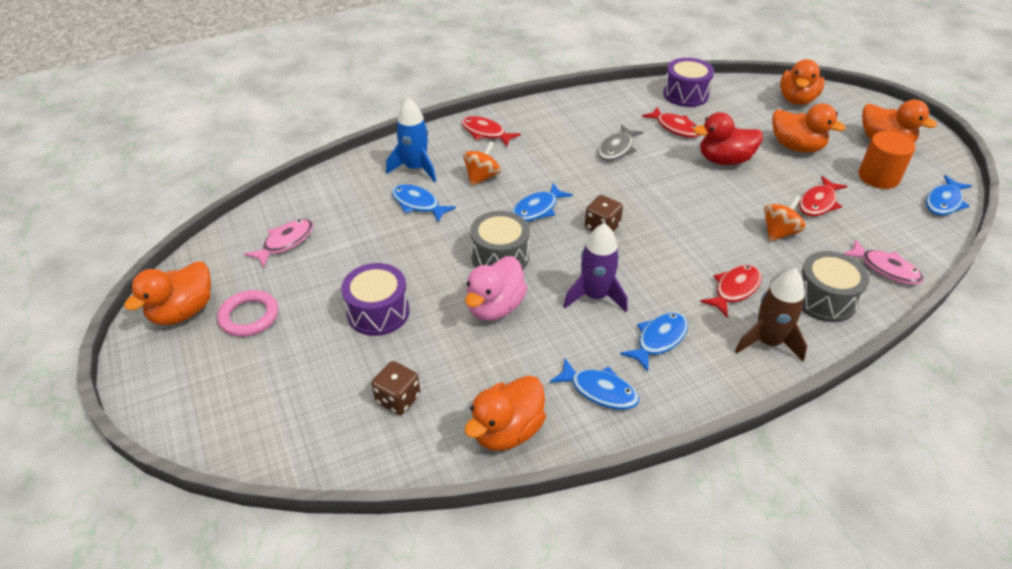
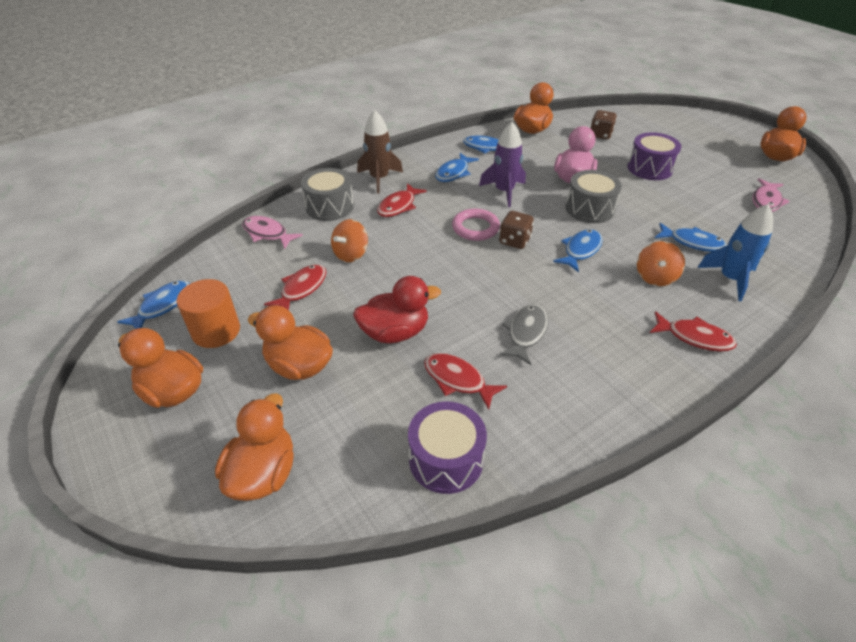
camera: 170 degrees right, 0 degrees up
(249, 316) = (730, 158): pink ring -> pink ring (475, 228)

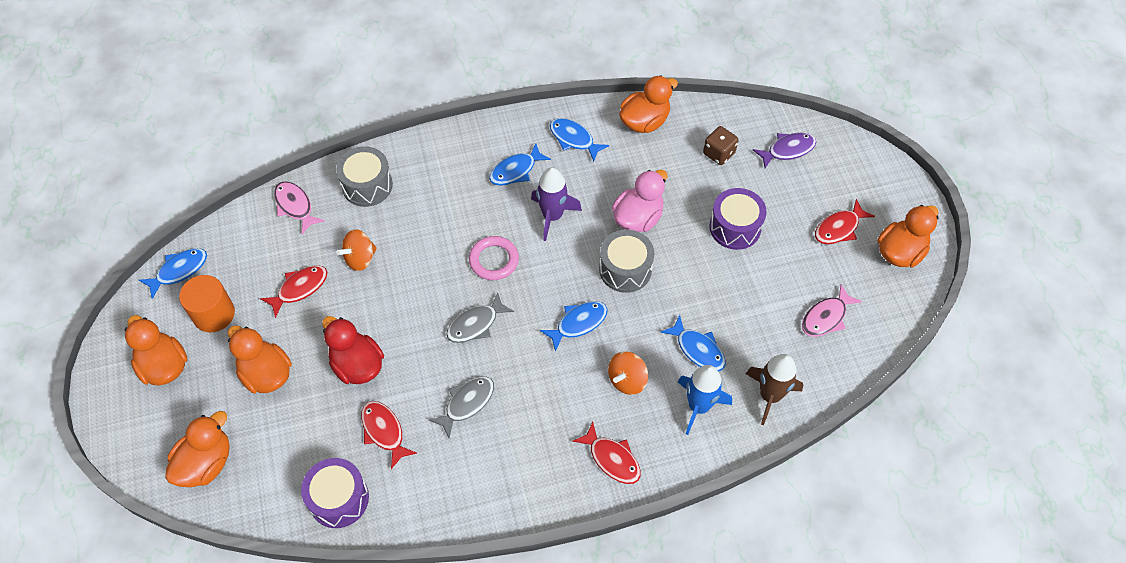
camera: 20 degrees right, 15 degrees up
(379, 179) = (434, 157): brown rocket -> brown rocket (770, 395)
(395, 332) = (357, 365): red duck -> red duck turned 135 degrees counterclockwise
(398, 206) = (434, 205): red fish -> red fish (839, 228)
(491, 273) = (475, 324): none -> grey fish
(514, 241) = (522, 290): brown dice -> none
(646, 124) = (788, 150): none -> purple fish

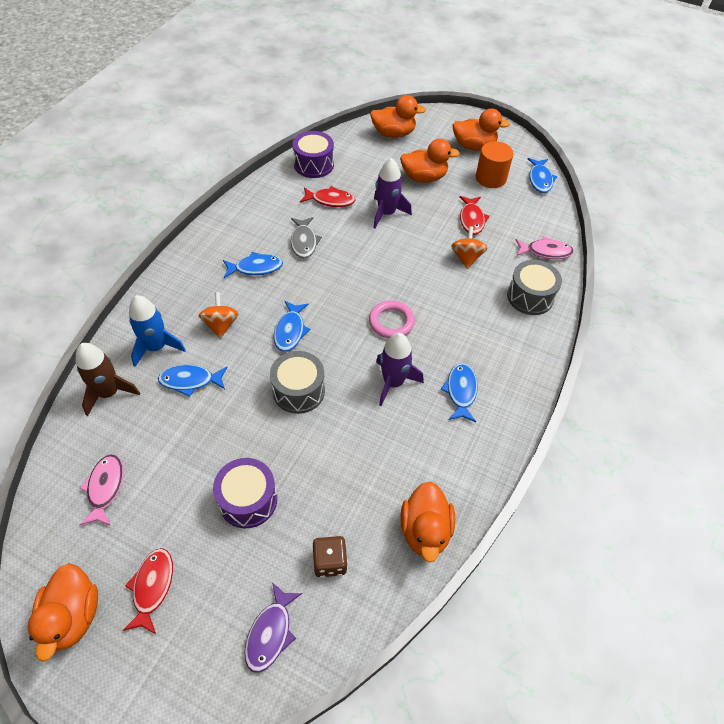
camera: 130 degrees right, 5 degrees down
(206, 463) = (393, 134): orange duck -> orange duck turned 75 degrees counterclockwise
(357, 365) = (386, 213): red duck -> purple rocket
(475, 324) = (352, 280): grey fish -> none
(573, 139) = (456, 456): blue fish -> blue fish (256, 268)
(612, 459) = (186, 280): red fish -> none
(638, 218) = (332, 437): pink duck -> none

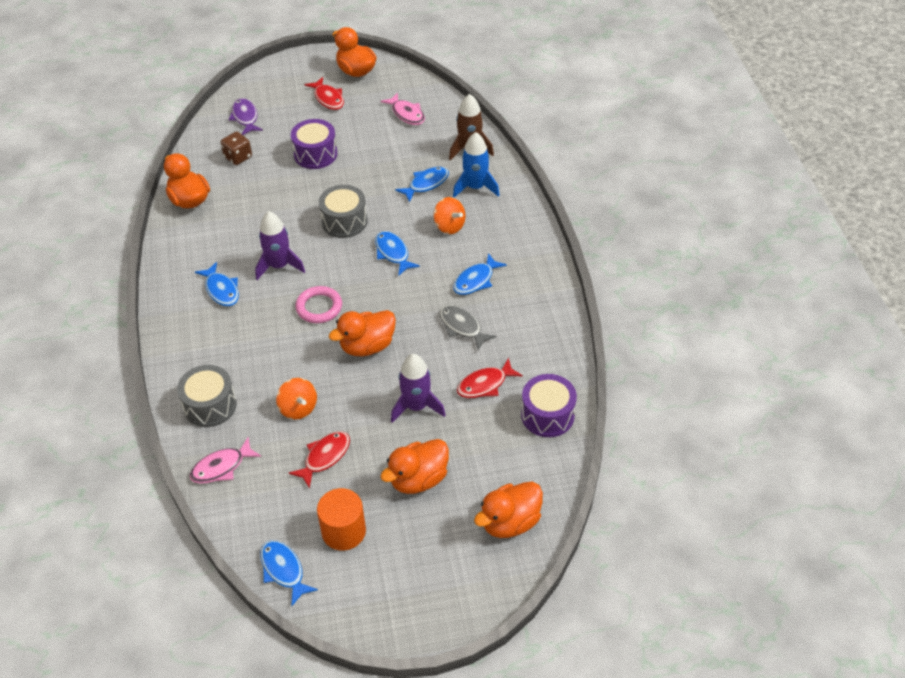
camera: 145 degrees right, 5 degrees down
(472, 219) = (324, 457): red fish -> red fish turned 75 degrees clockwise
(474, 146) = (400, 571): orange duck -> orange duck (367, 346)

